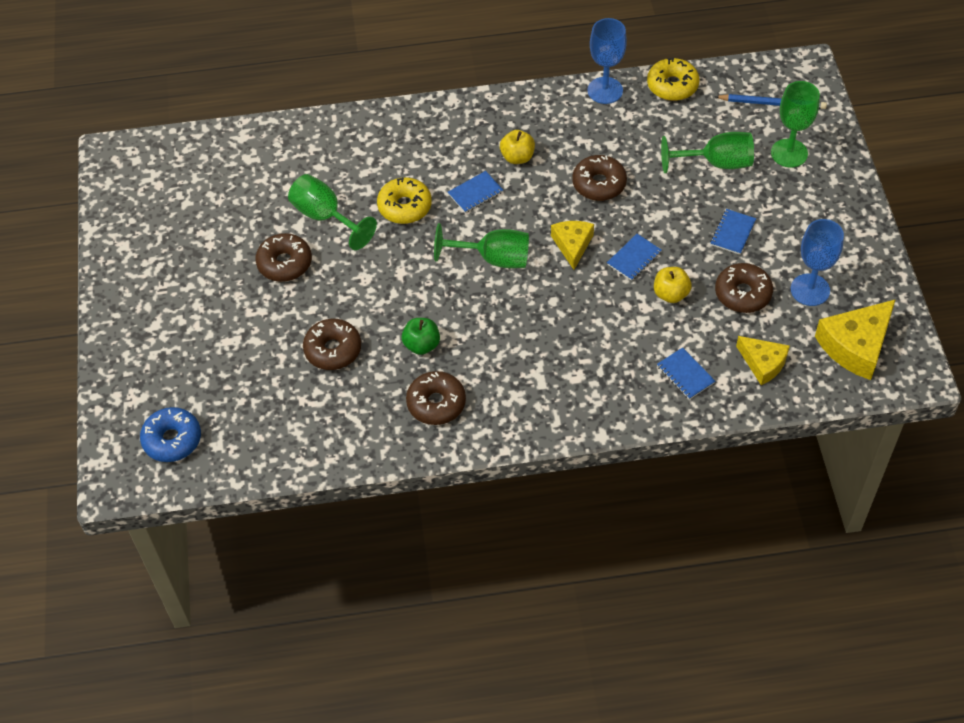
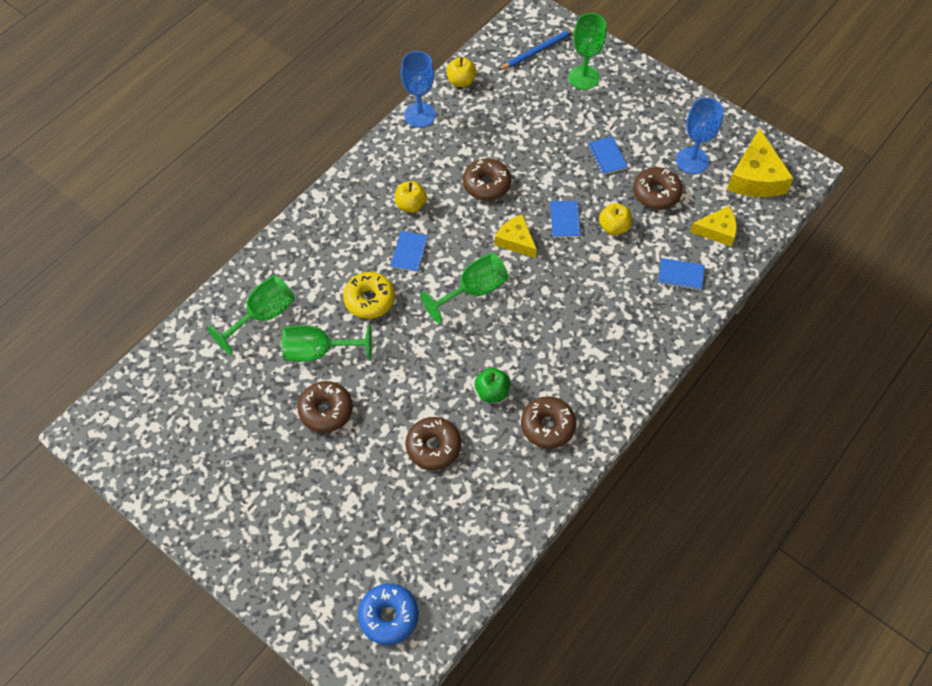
camera: 45 degrees left, 5 degrees up
(672, 86) = (461, 81): yellow donut -> yellow apple
(716, 163) = (546, 116): green goblet -> green goblet (263, 316)

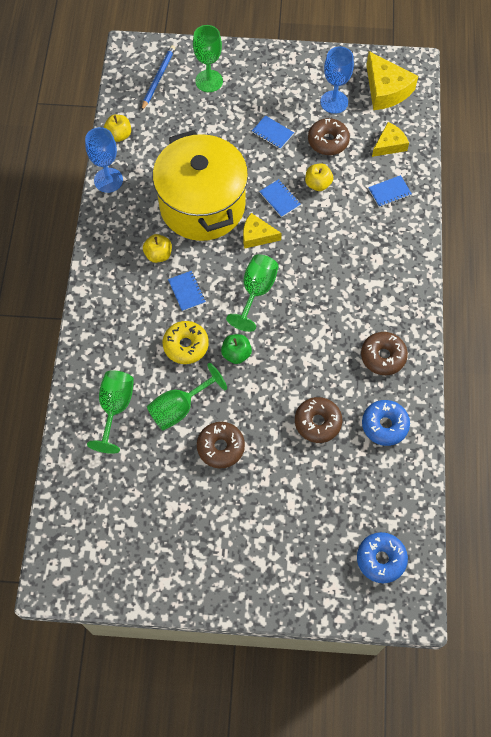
camera: 35 degrees left, 5 degrees up
(486, 184) = (202, 205): brown donut -> yellow pot
(492, 392) = (327, 357): green apple -> green apple (236, 354)
(496, 492) = (384, 425): none -> blue donut

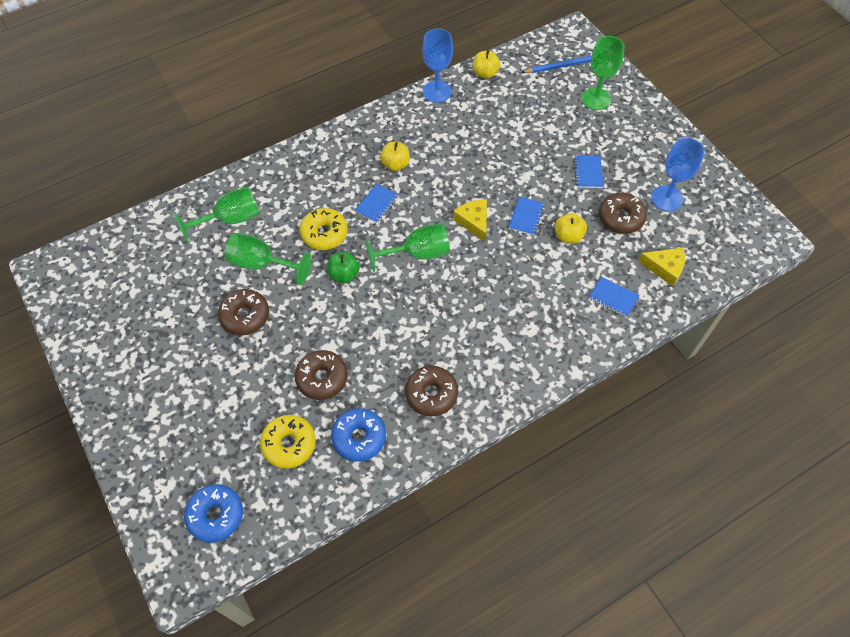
camera: 55 degrees right, 5 degrees down
(202, 205) = (469, 166): yellow pot -> none
(357, 476) = (289, 444): none -> yellow donut
(386, 90) = (722, 231): yellow cheese -> none

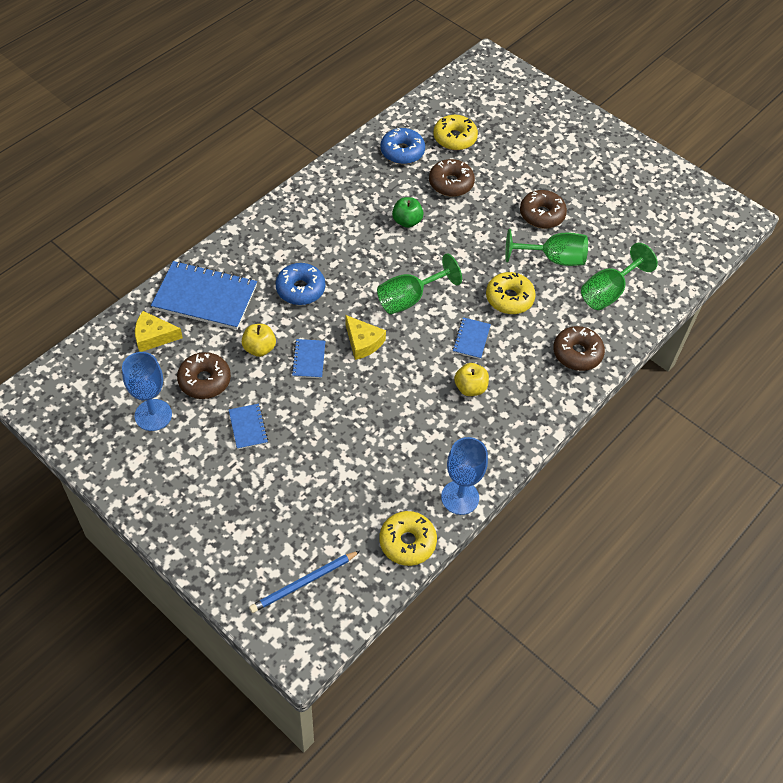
camera: 160 degrees right, 5 degrees down
(216, 515) = (485, 91): blue donut -> blue donut (300, 289)
(344, 275) = (471, 265): green apple -> green apple (407, 221)
(431, 394) = (355, 190): brown donut -> brown donut (577, 353)
(485, 73) = (407, 542): yellow apple -> yellow donut
(596, 99) = (252, 536): green goblet -> none
(613, 297) = (205, 297): blue notebook -> blue notebook, size x2.10

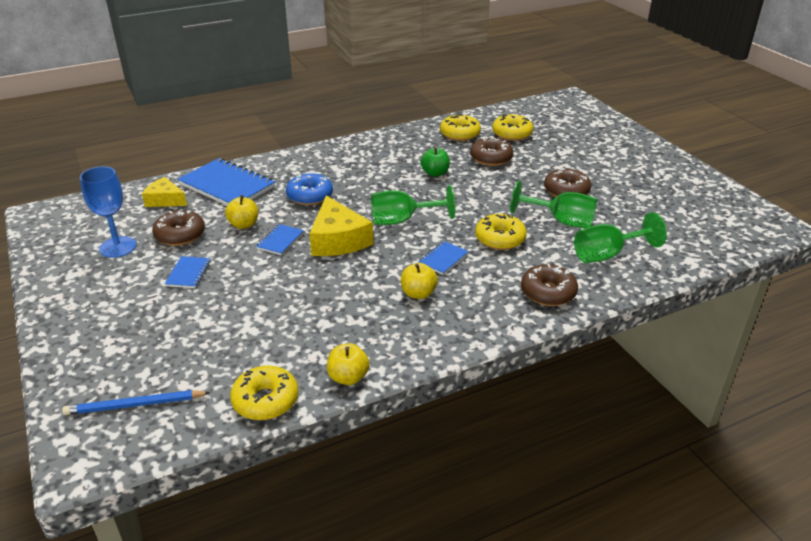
camera: 25 degrees right, 20 degrees down
(363, 342) = (338, 240): yellow cheese -> yellow cheese, size x1.60
(402, 152) = (460, 134): blue donut -> yellow donut
(460, 497) = (348, 377): blue goblet -> yellow apple

